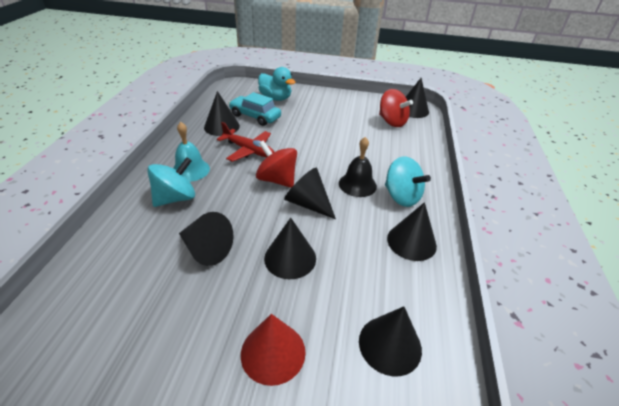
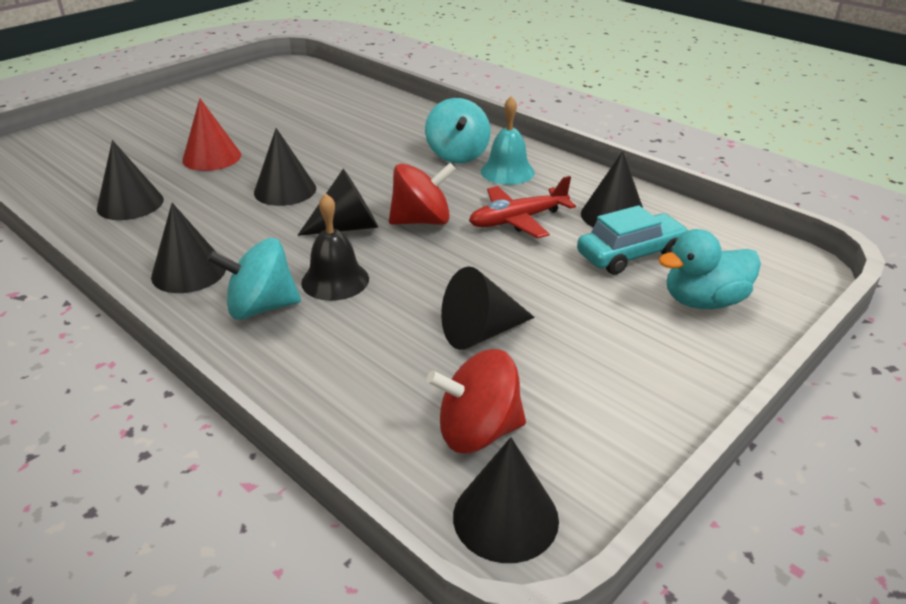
camera: 125 degrees right, 5 degrees down
(206, 249) = (356, 155): black cone -> black cone (480, 332)

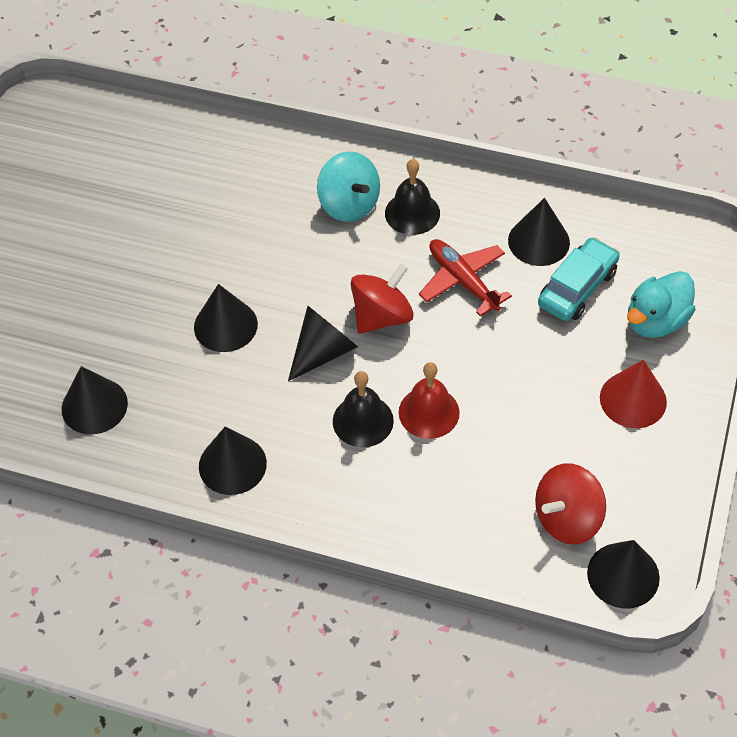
camera: 25 degrees left, 20 degrees up
(211, 157) = (109, 306): red cone -> red cone (633, 399)
(261, 307) = (328, 476): turquoise spinning top -> none
(403, 294) = (429, 412): none -> red bell
(480, 332) = (513, 427): black cone -> none
(507, 171) = (412, 213): turquoise bell -> black bell
(517, 220) = (462, 281): red plane -> red plane turned 105 degrees clockwise

